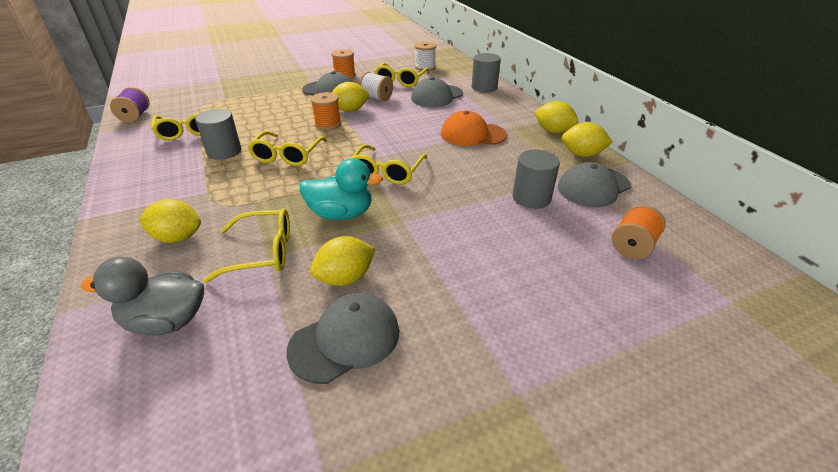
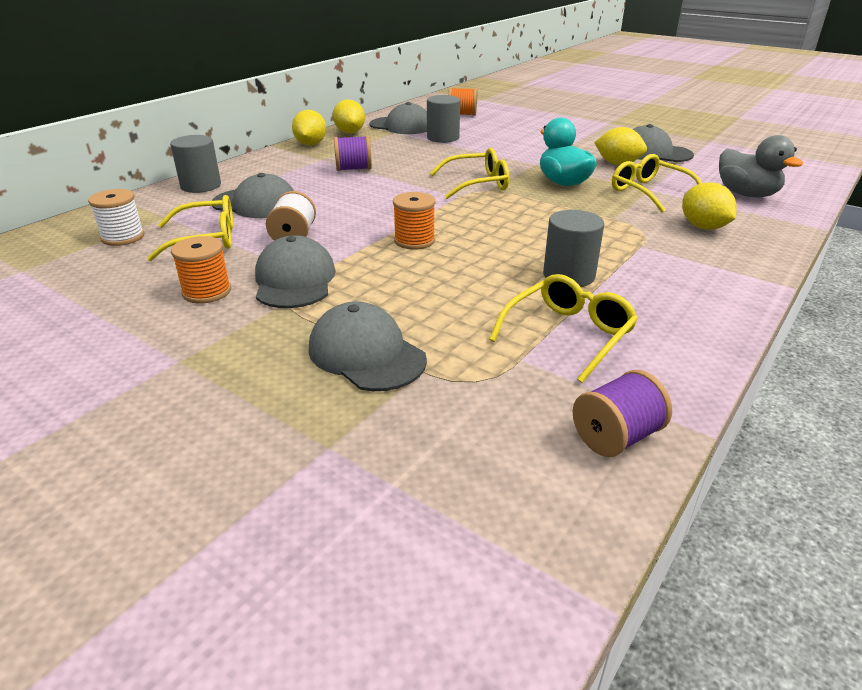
camera: 120 degrees left, 5 degrees down
(252, 92) = (366, 354): none -> grey cap
(287, 155) = (518, 235): yellow glasses -> none
(350, 110) = (356, 241): yellow lemon -> none
(472, 134) = (354, 169): orange cap -> purple spool

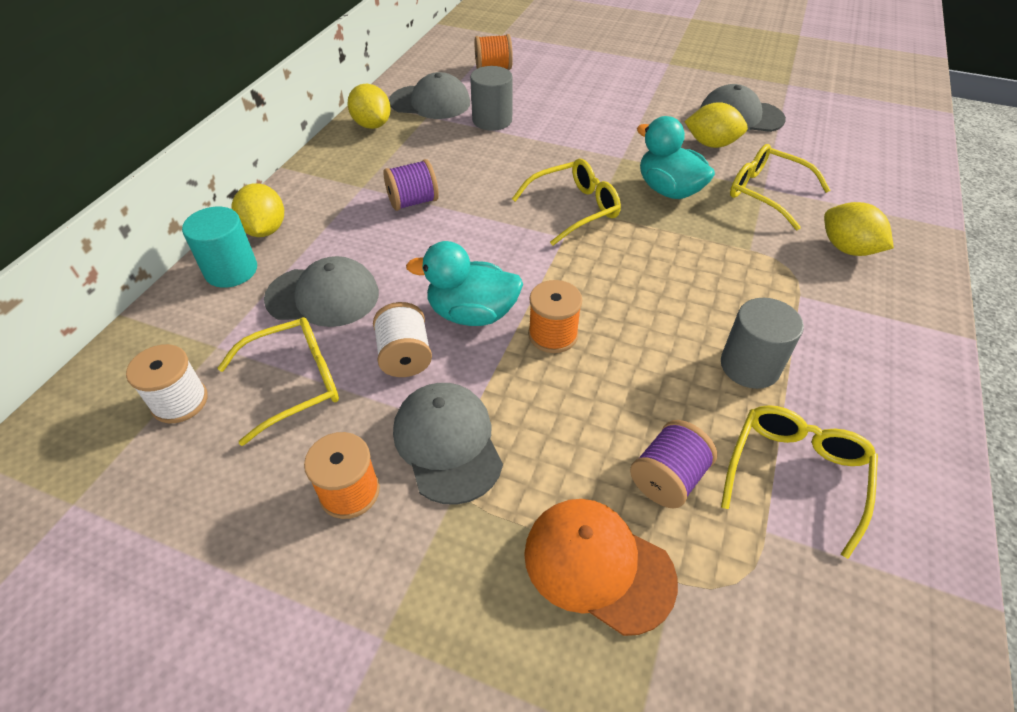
camera: 15 degrees left, 15 degrees up
(201, 186) = (231, 270): grey cylinder -> turquoise cylinder
(310, 144) = (334, 157): yellow lemon -> yellow lemon (265, 230)
(359, 224) = (472, 313): none -> turquoise duck
(366, 354) = (598, 565): grey cap -> orange cap
(616, 437) = (916, 639): purple spool -> purple spool (667, 478)
(746, 194) = (865, 180): grey duck -> none

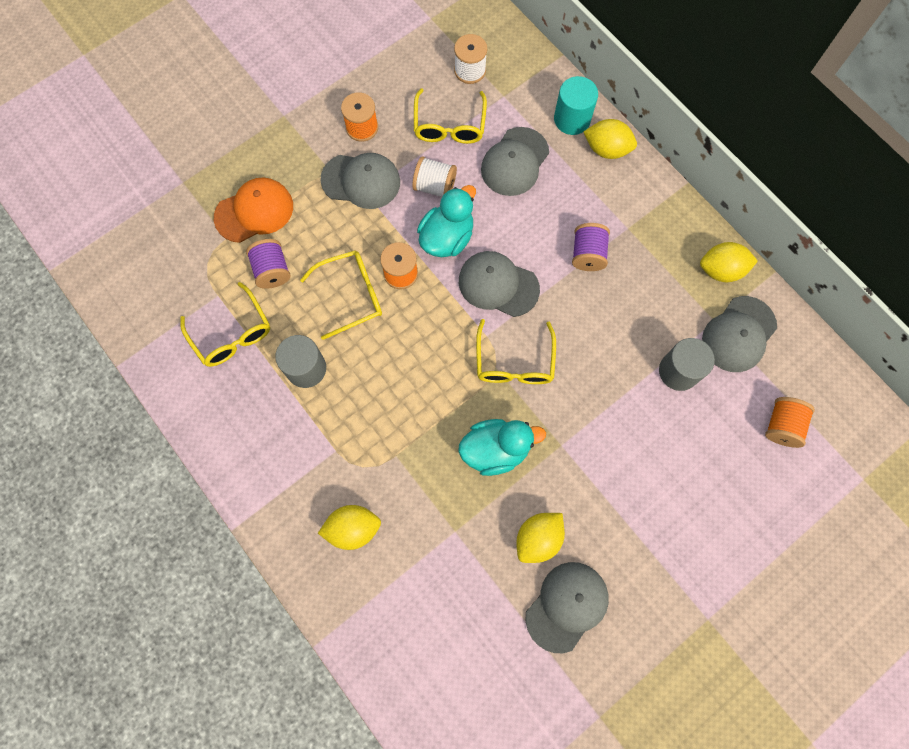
camera: 120 degrees right, 25 degrees up
(499, 250) = (498, 285): none -> grey cap
(766, 193) = (447, 526): yellow glasses -> yellow glasses (351, 295)

